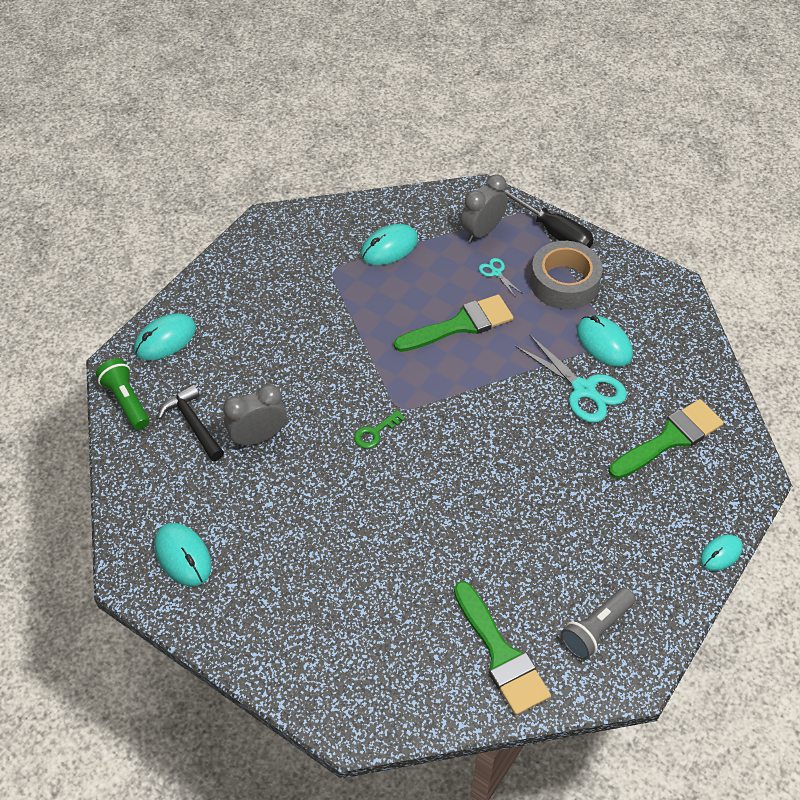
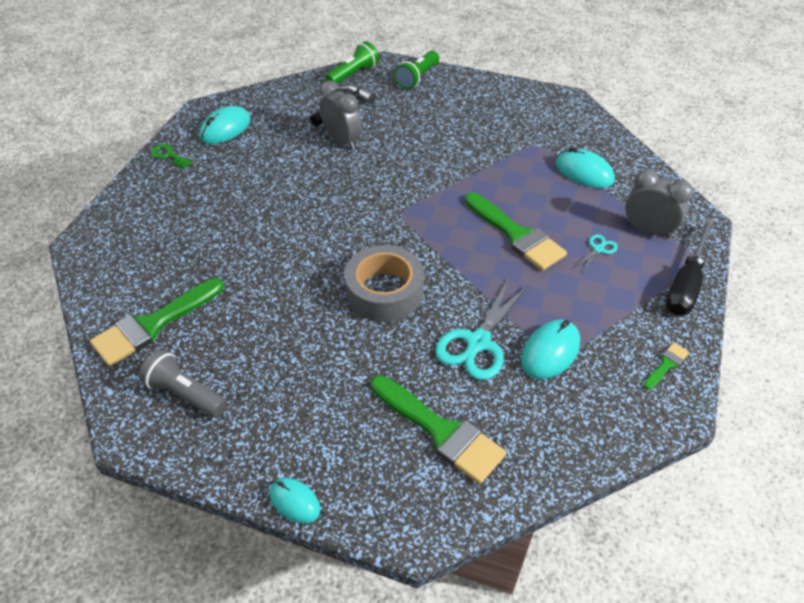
camera: 75 degrees right, 5 degrees down
(165, 339) = (417, 78): turquoise mouse -> green flashlight
(375, 432) = (369, 203): green key -> green key (168, 155)
(564, 283) = (617, 305): grey tape -> grey tape (384, 292)
(632, 275) = (666, 365): none -> green brush

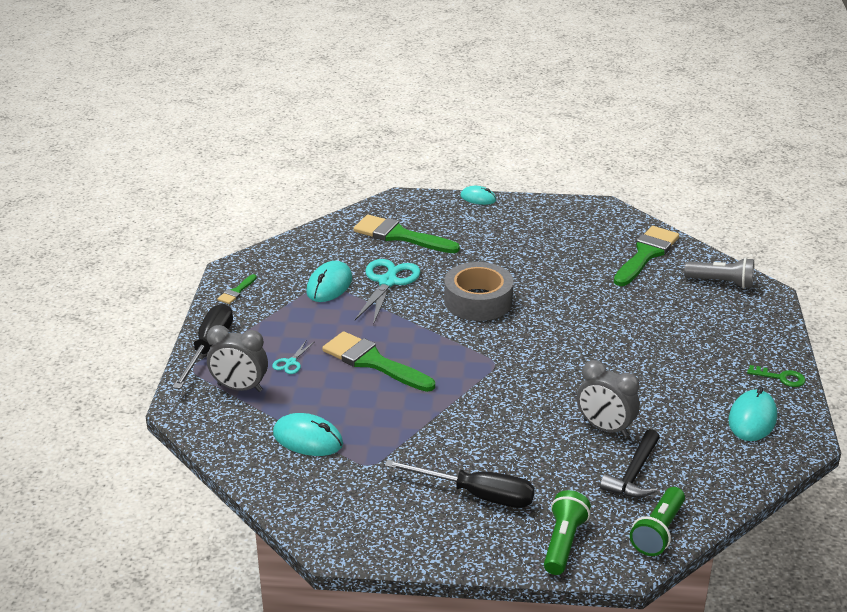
camera: 165 degrees right, 15 degrees down
(185, 393) = (586, 227): grey flashlight -> grey flashlight (721, 282)
(462, 112) = (476, 495): none -> black screwdriver

